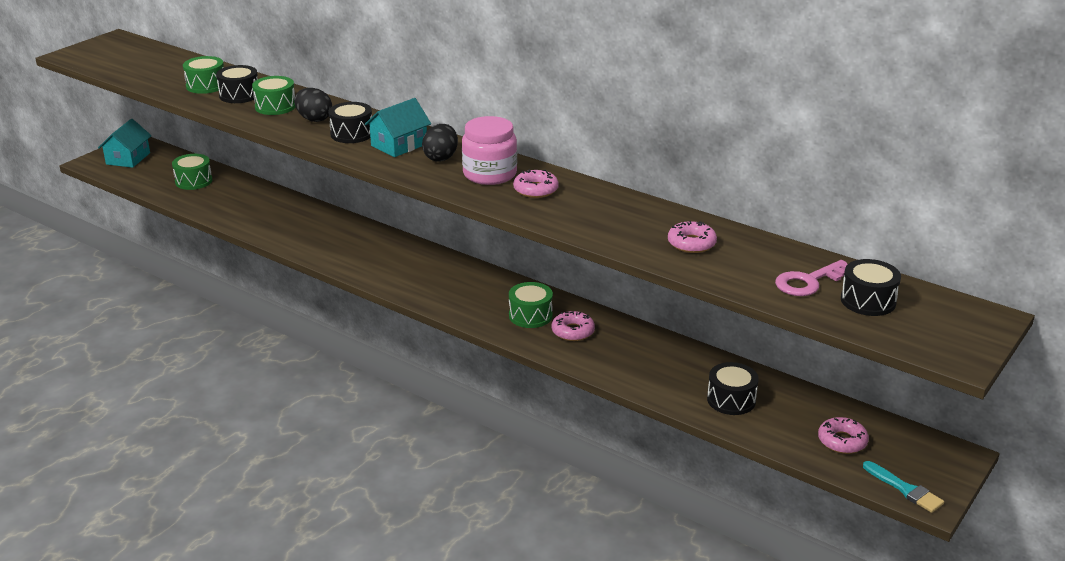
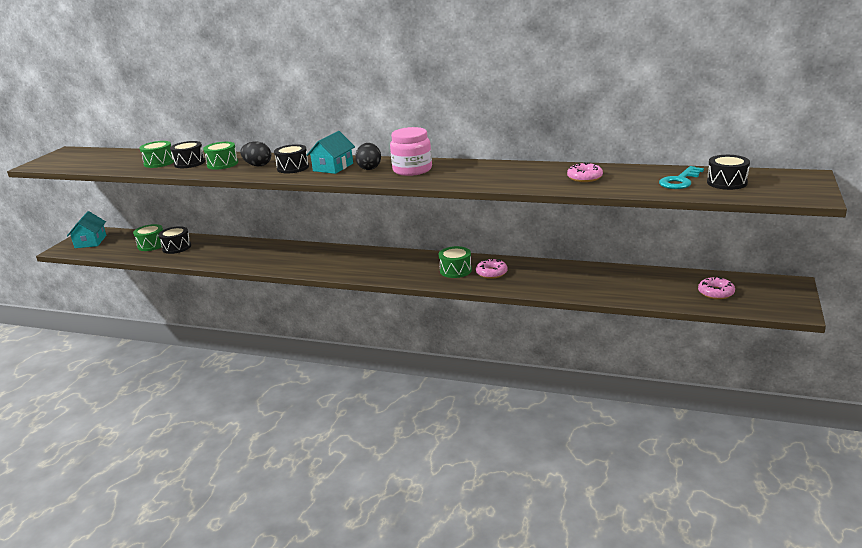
camera: 15 degrees left, 5 degrees down
(535, 190) = (452, 171): pink donut -> none
(731, 400) = (627, 287): black drum -> black drum (176, 247)
(808, 282) = (680, 181): pink key -> turquoise key
(905, 489) = (777, 309): turquoise brush -> none

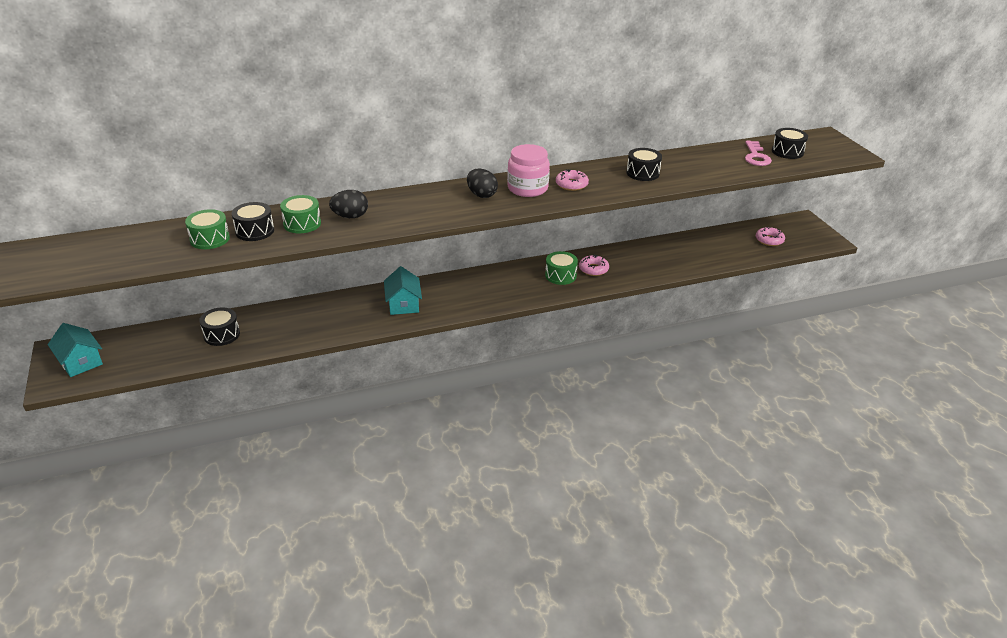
camera: 40 degrees left, 10 degrees up
(151, 245) = (181, 341): green drum -> none
(293, 168) = (398, 211): black drum -> black drum (642, 173)
(333, 167) = (441, 201): turquoise house -> turquoise house (403, 304)
(584, 177) = (685, 167): pink donut -> pink donut (571, 184)
(680, 181) = (756, 156): turquoise key -> pink key

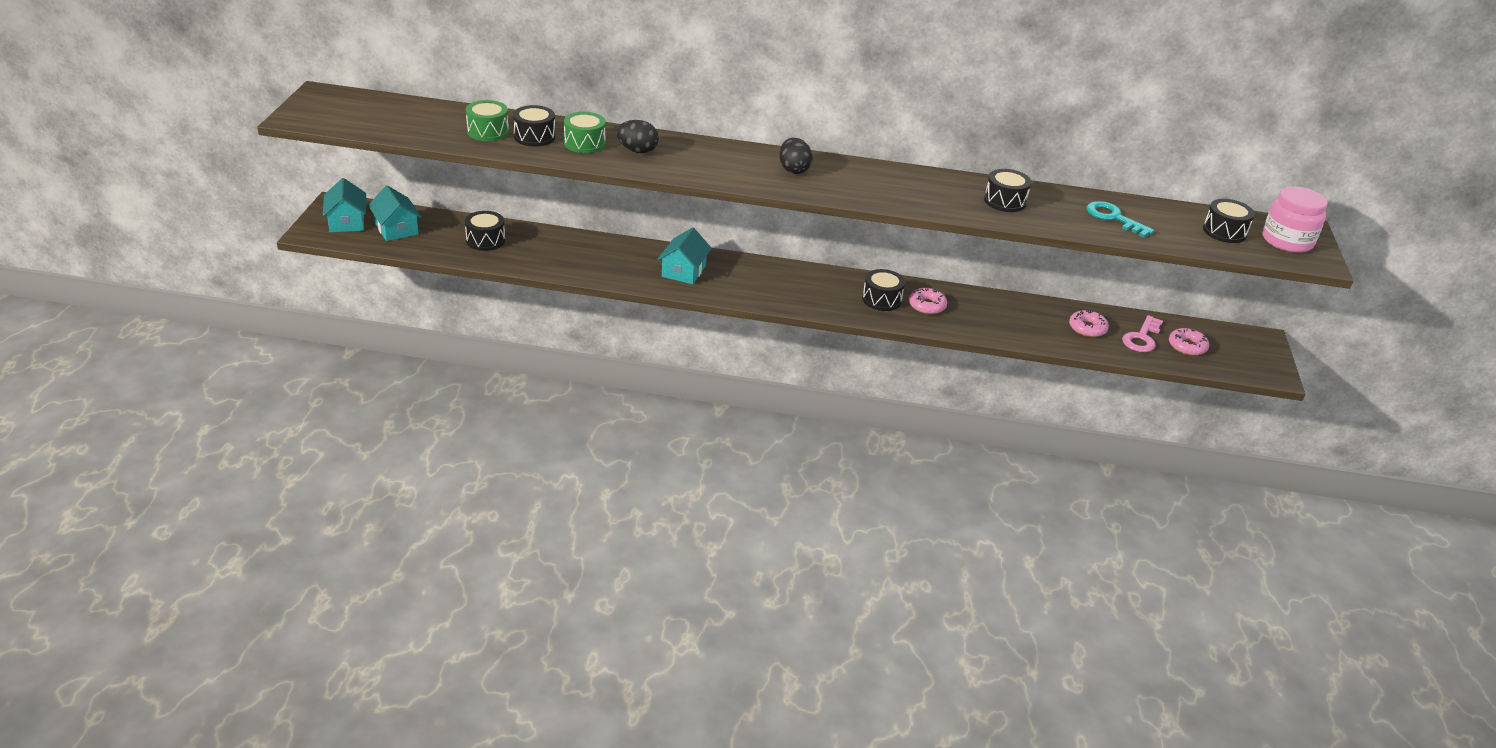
camera: 25 degrees right, 0 degrees up
(133, 352) = (396, 229): none -> turquoise house
(527, 188) = (851, 178): pink jar -> pink jar (1287, 241)
(560, 275) = (881, 300): green drum -> black drum
(571, 184) = (906, 189): pink donut -> pink donut (1087, 328)
(718, 163) = (1113, 218): none -> turquoise key
(756, 156) = (1174, 225): pink key -> pink key (1142, 338)

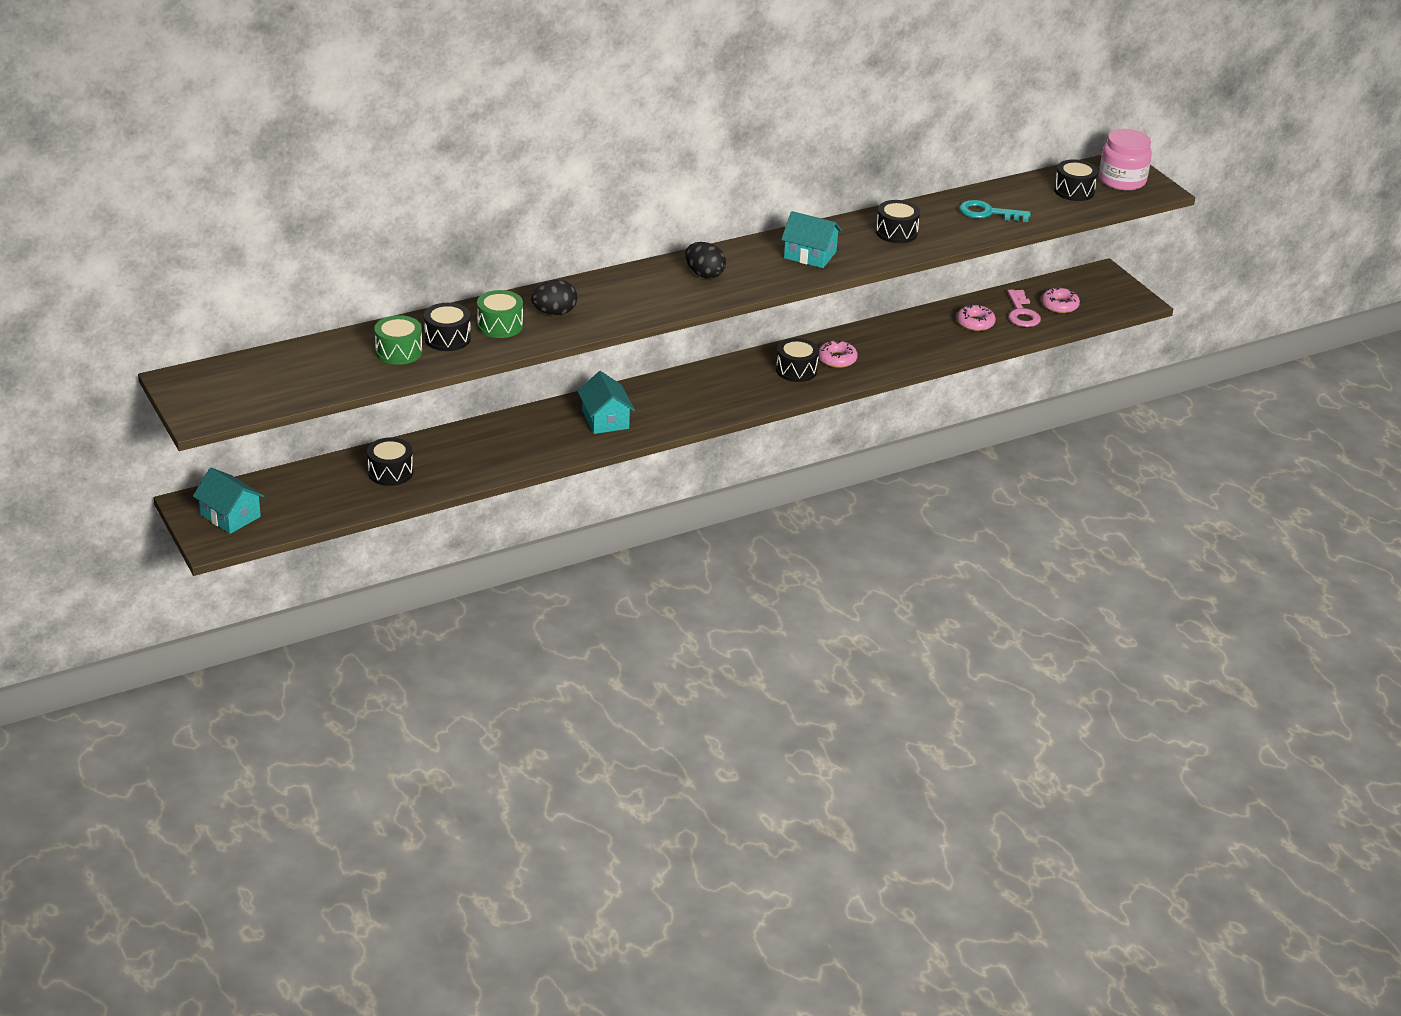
camera: 35 degrees left, 0 degrees up
(396, 229) = (289, 500): turquoise house -> turquoise house (810, 255)

